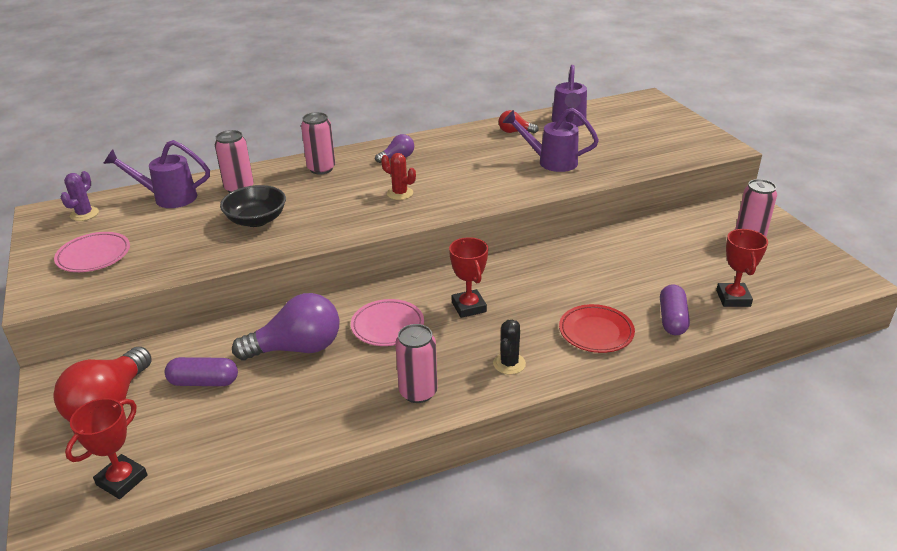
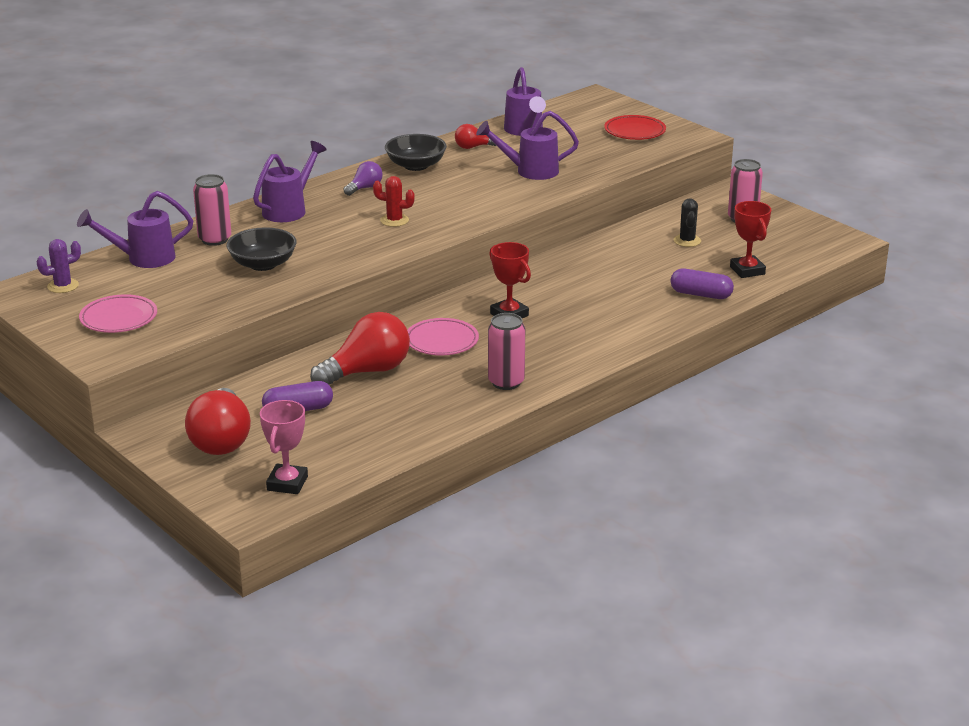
camera: 20 degrees left, 5 degrees down
(84, 214) = (63, 286): purple cactus -> purple cactus turned 60 degrees clockwise
(122, 480) = (287, 483): red trophy -> pink trophy
(297, 348) = (367, 371): purple light bulb -> red light bulb
(321, 169) = (289, 209): pink can -> purple watering can
(455, 142) = (416, 165): none -> black bowl
(509, 363) = (574, 349): black cactus -> black cactus (687, 241)
(596, 332) = (638, 314): red plate -> red plate (635, 131)
(672, 319) = (701, 294): purple capsule -> purple capsule turned 60 degrees counterclockwise

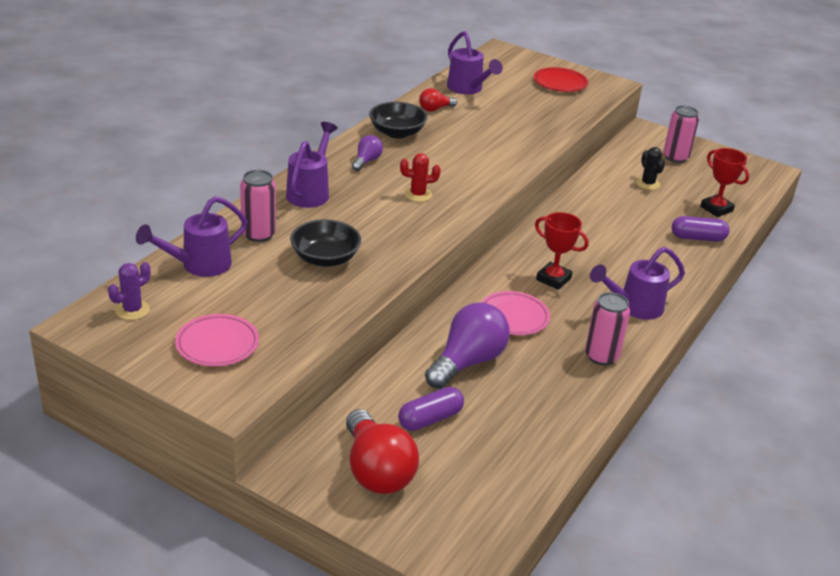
camera: 20 degrees left, 5 degrees up
(287, 483) = (476, 515): pink trophy -> none
(367, 371) = (467, 362): red light bulb -> purple light bulb
(529, 171) = (501, 130): purple watering can -> purple watering can (633, 307)

